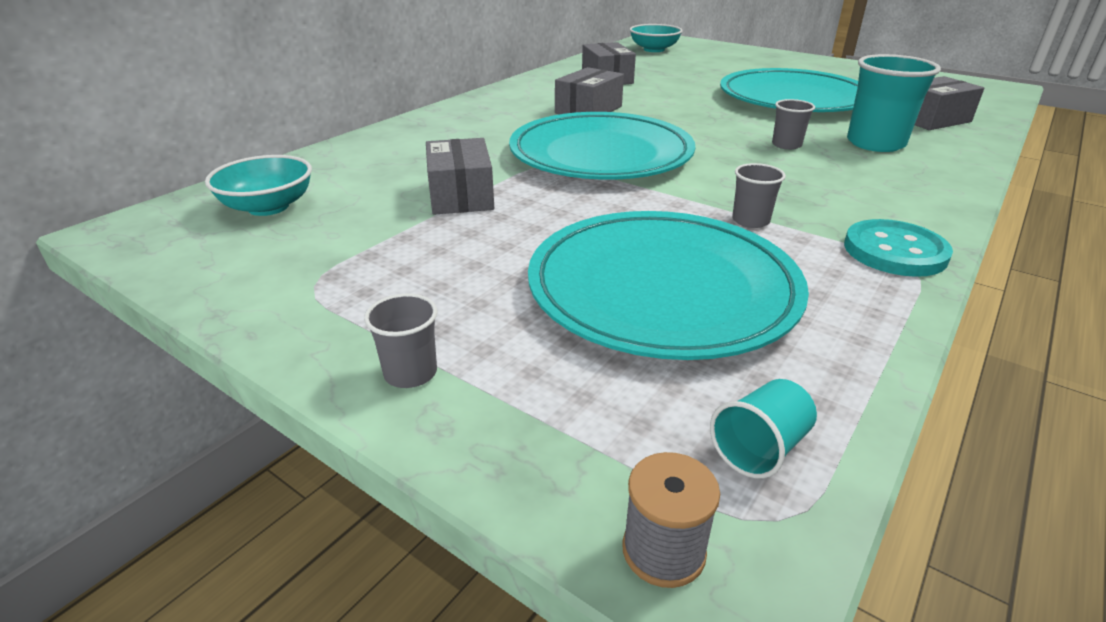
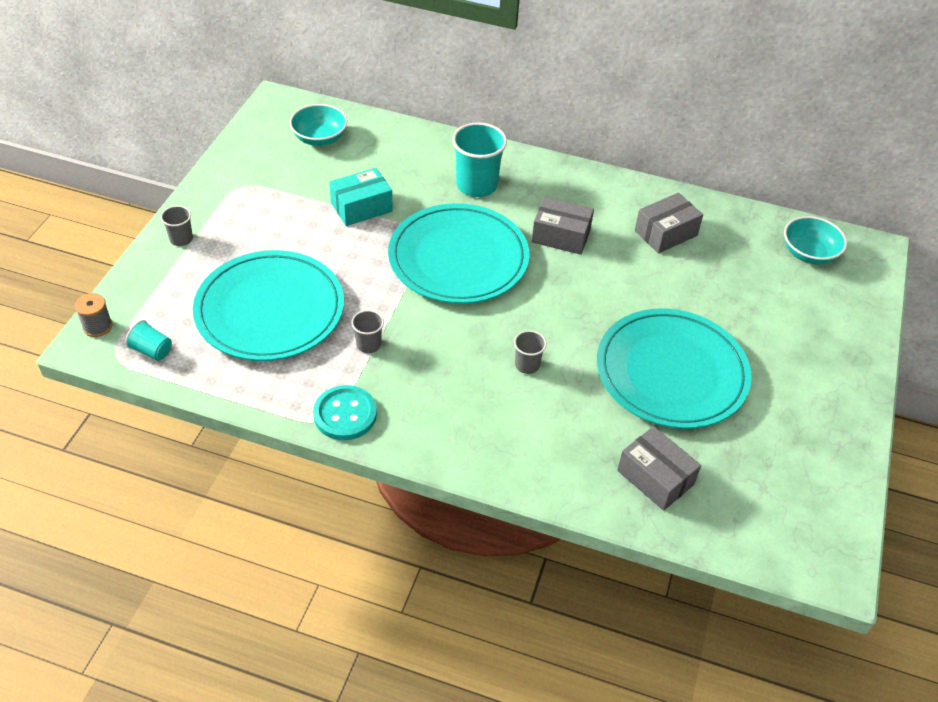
camera: 70 degrees right, 15 degrees up
(460, 195) = (361, 207): grey box -> turquoise box
(875, 143) = (558, 425): turquoise cup -> turquoise cup (476, 185)

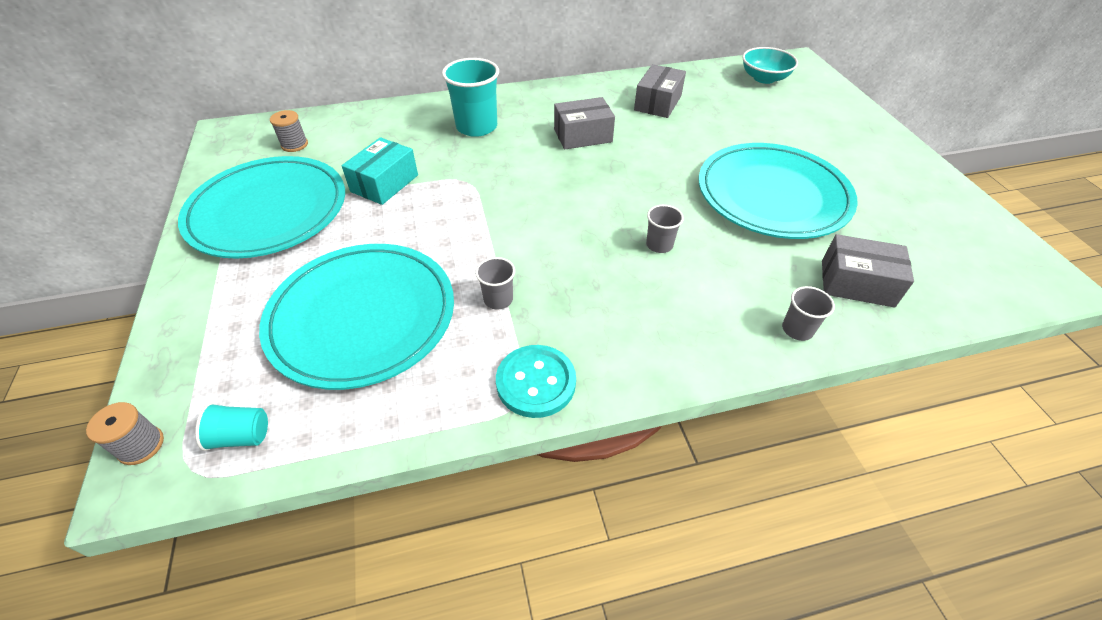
camera: 30 degrees left, 0 degrees up
(181, 239) = (198, 293): grey cup -> grey cup (797, 329)
(319, 138) = (294, 145): turquoise bowl -> grey spool
(458, 258) = (514, 187): turquoise plate -> turquoise plate (268, 211)

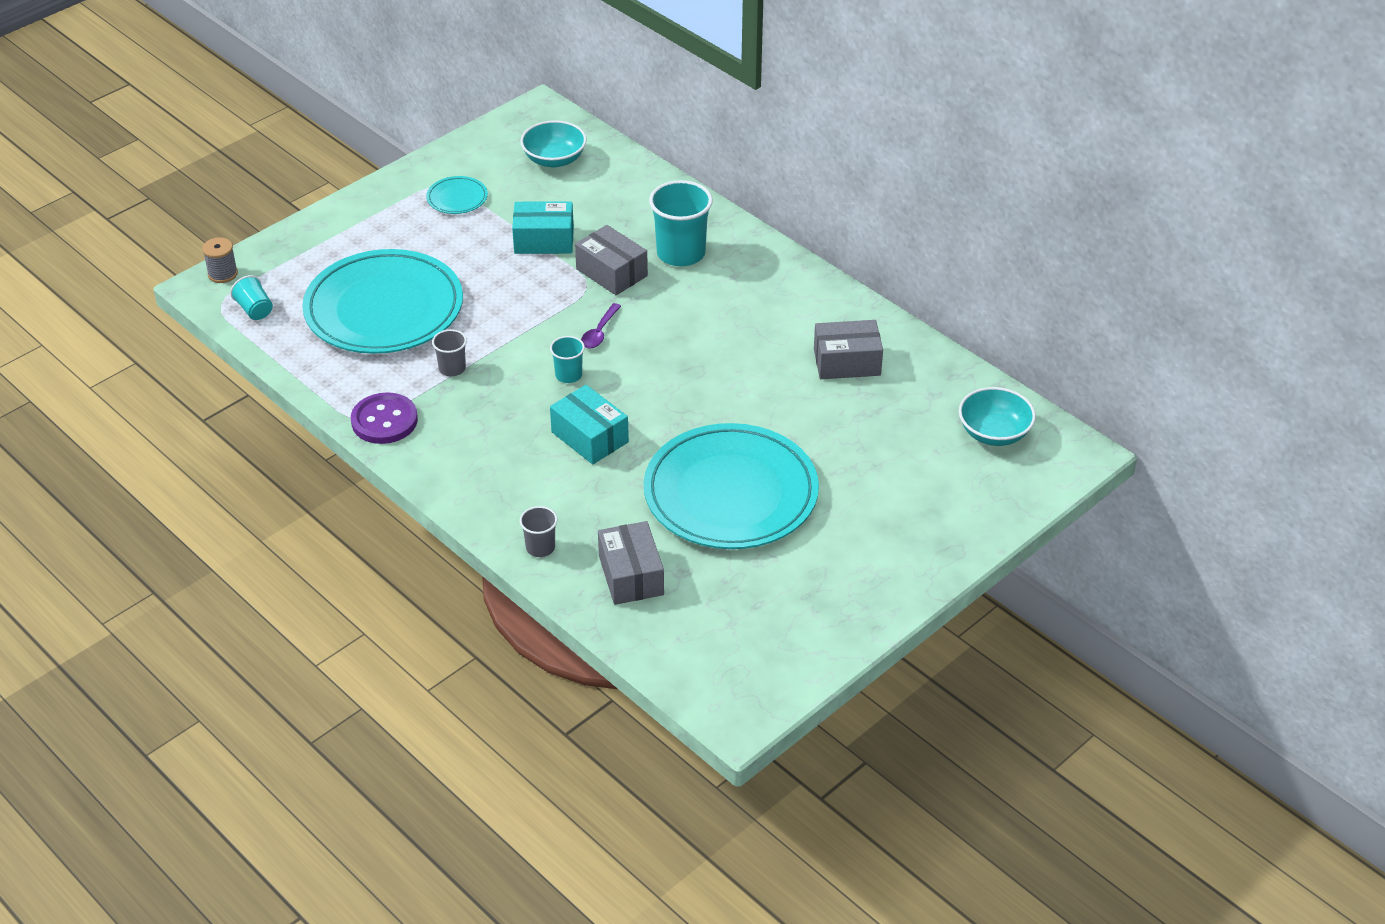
camera: 60 degrees right, 5 degrees down
(268, 211) = (457, 198): turquoise plate -> turquoise plate, size x0.41
(294, 145) = (554, 159): grey spool -> turquoise bowl
(530, 194) = (599, 332): none -> purple spoon
(536, 382) = (384, 421): turquoise button -> purple button
(569, 229) = (568, 375): none -> turquoise cup
(583, 136) = (728, 330): grey box -> grey box (611, 272)
(659, 245) = (590, 437): grey cup -> turquoise box

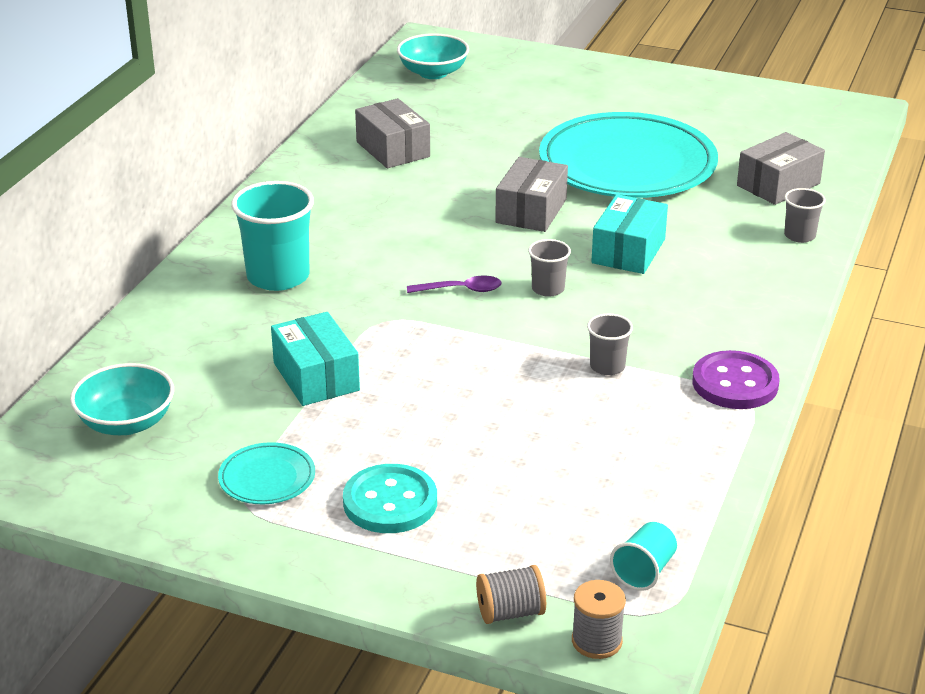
camera: 115 degrees left, 10 degrees down
(270, 252) = (510, 612): none -> grey spool
(384, 308) = (546, 456): turquoise plate -> none
(396, 236) = (390, 502): none -> turquoise button
(568, 375) = (548, 289): turquoise cup -> grey cup
(611, 272) = (347, 311): grey box -> grey box (531, 211)

